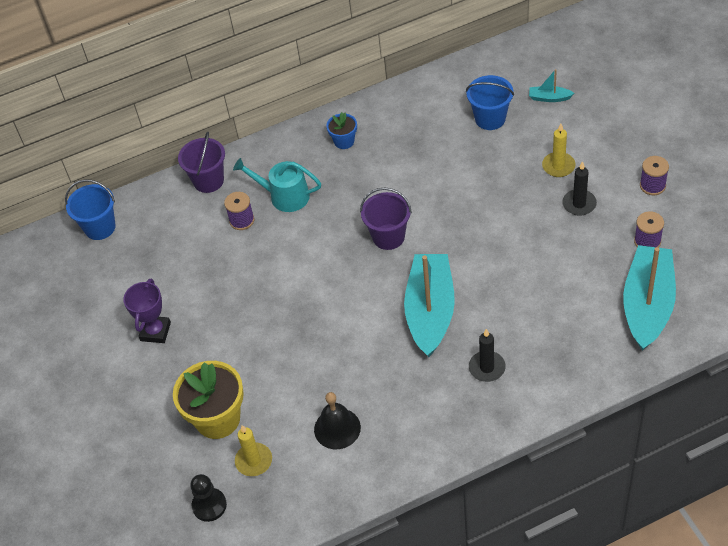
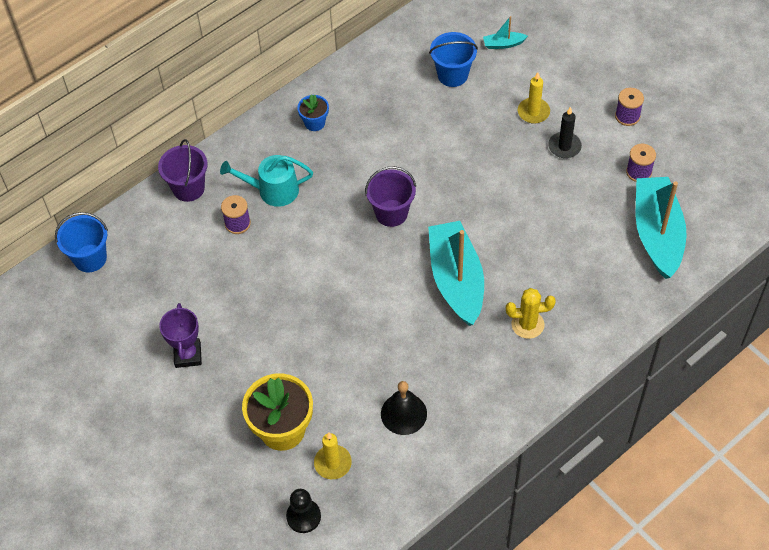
camera: 20 degrees left, 5 degrees up
(487, 368) = (527, 324): black candle -> yellow cactus

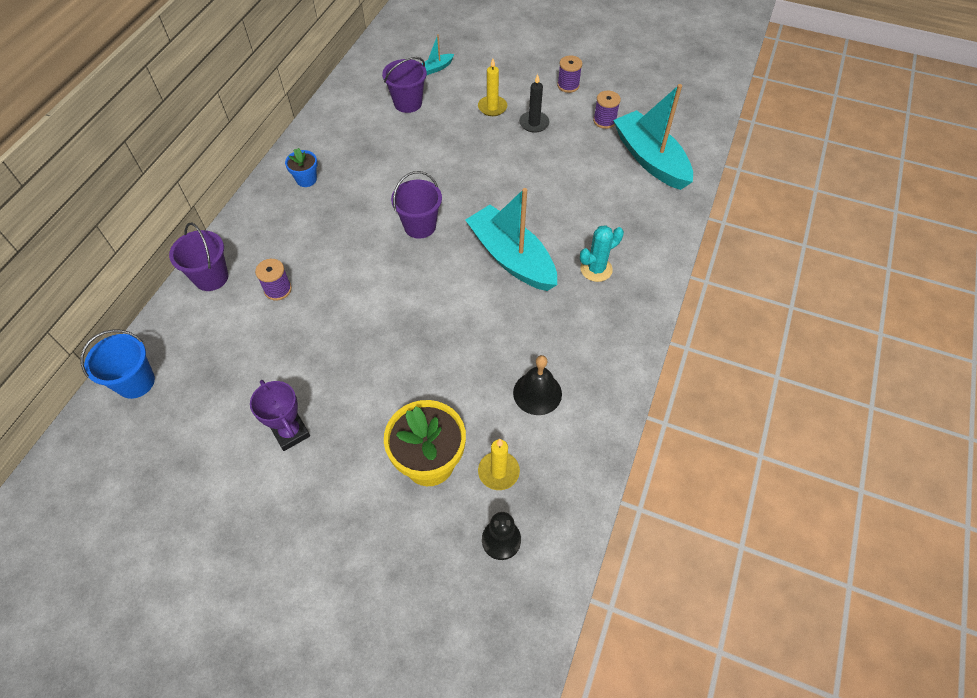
camera: 30 degrees left, 0 degrees up
(273, 190) = (297, 248): turquoise watering can -> none
(452, 75) = (408, 103): blue bucket -> purple bucket
(527, 324) = (596, 269): yellow cactus -> turquoise cactus

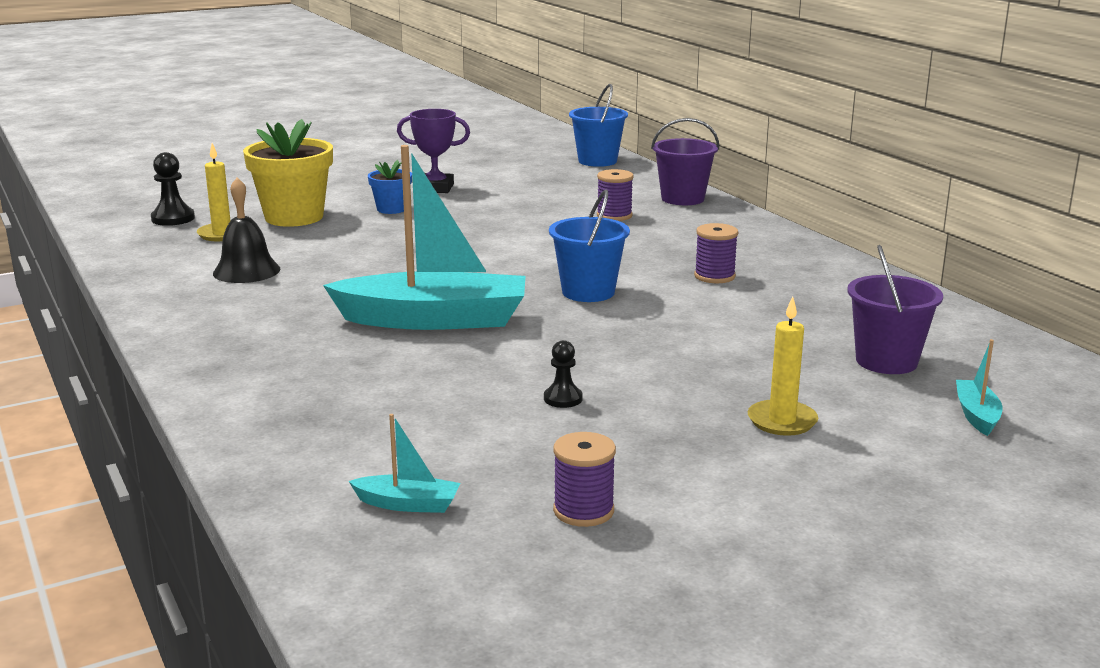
camera: 130 degrees right, 35 degrees down
(306, 179) = (783, 262): blue flower pot -> blue flower pot (391, 209)
(420, 226) = (588, 292): purple bucket -> blue bucket
(534, 123) = (682, 439): black candle -> none
(539, 168) = (563, 399): none -> black pawn
(568, 85) = (754, 524): purple spool -> purple spool (714, 276)
(596, 269) = (309, 358): turquoise cactus -> none
(650, 159) = (408, 504): turquoise boat -> turquoise boat, size x0.41

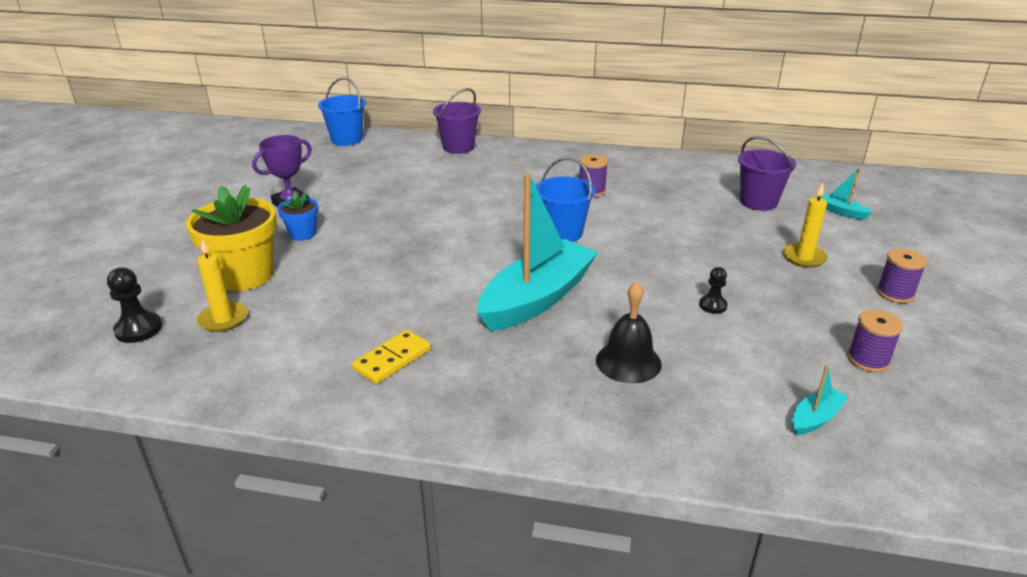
camera: 50 degrees left, 10 degrees up
(246, 271) = (327, 337): black bell -> black bell (628, 362)
(247, 301) = (392, 359): none -> yellow domino
(614, 216) = (451, 175): purple spool -> purple spool (895, 293)

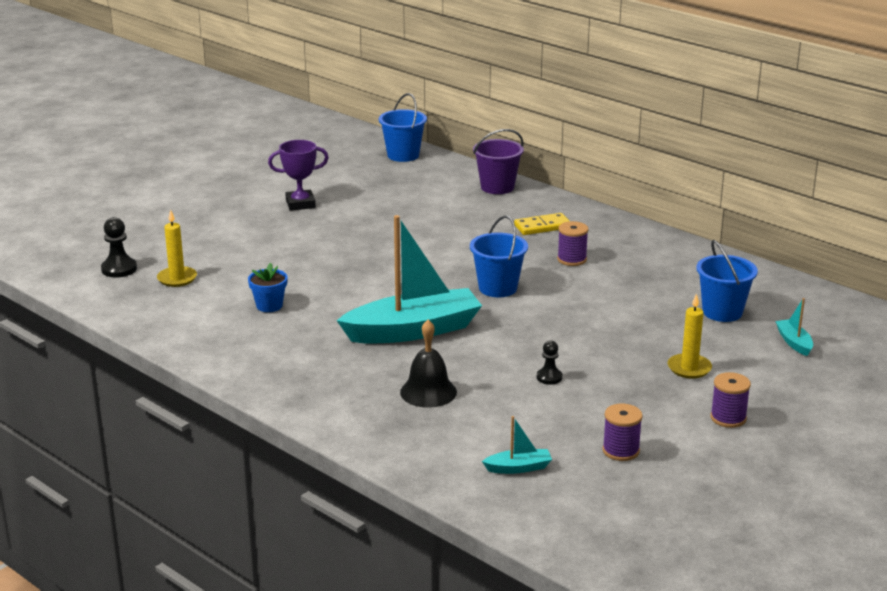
camera: 30 degrees right, 5 degrees down
(245, 275) = (217, 252): yellow flower pot -> none
(302, 234) = (286, 231): blue flower pot -> blue flower pot (269, 306)
(392, 359) = (264, 338): yellow domino -> yellow domino (542, 226)
(758, 202) = (722, 312): purple bucket -> blue bucket

